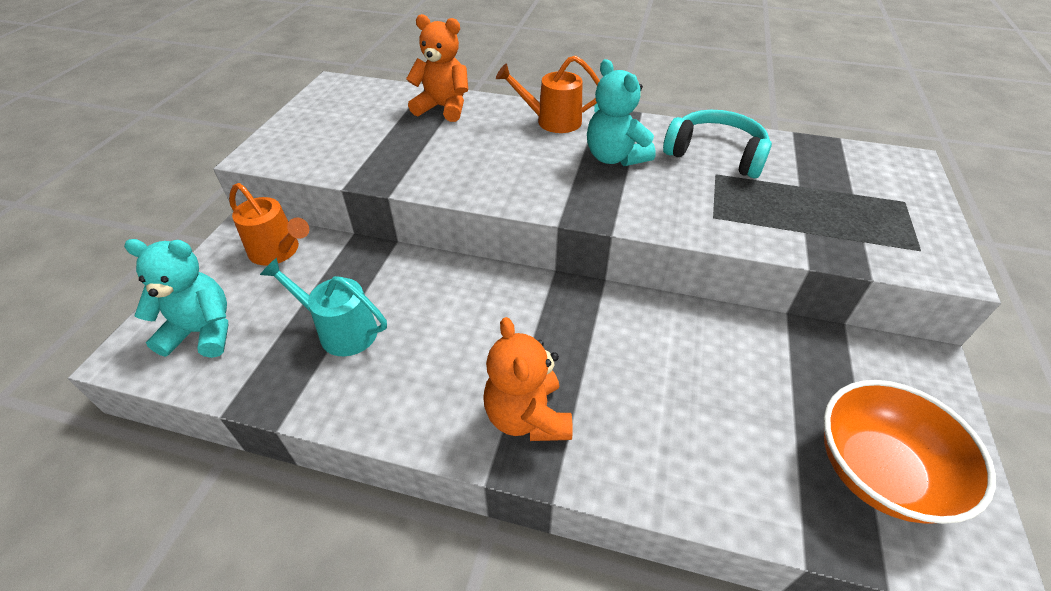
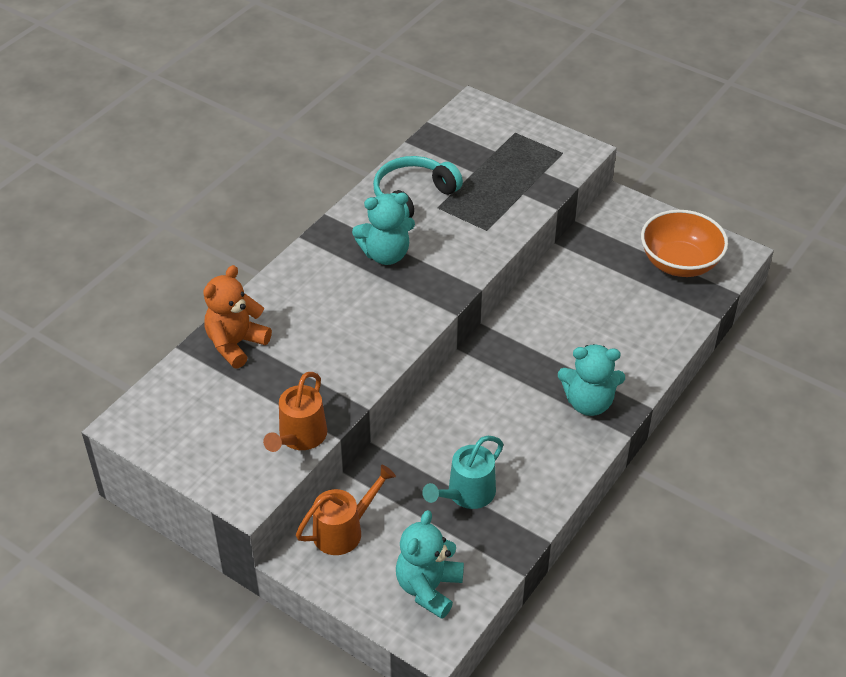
camera: 70 degrees left, 0 degrees up
(527, 417) = (588, 402): orange teddy bear -> turquoise teddy bear
(552, 121) = (306, 275): orange watering can -> orange watering can (299, 437)

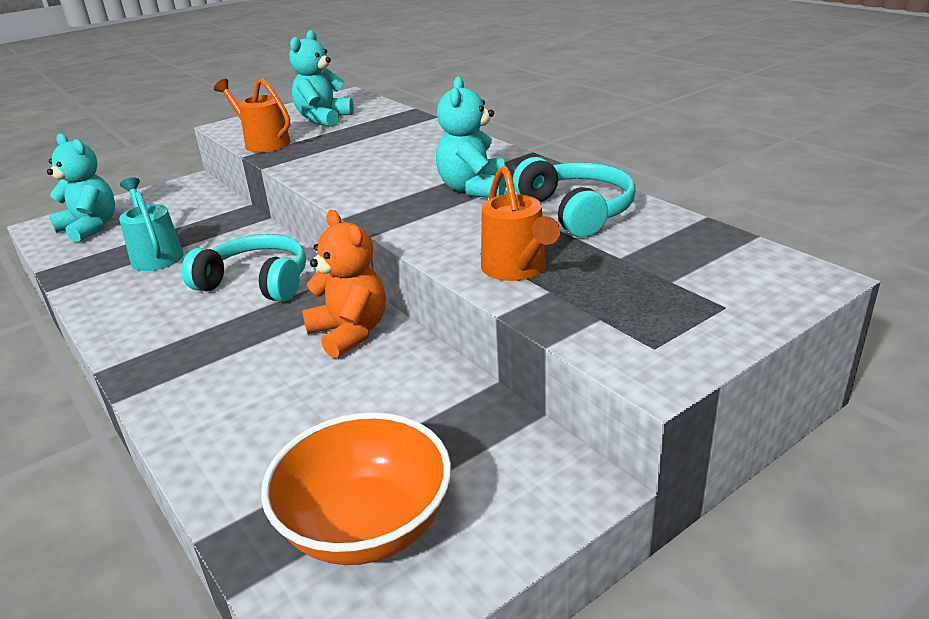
camera: 110 degrees right, 15 degrees down
(236, 344) = (397, 125): orange teddy bear -> orange teddy bear (350, 333)
(344, 530) = (192, 200): orange watering can -> orange watering can (517, 269)
(489, 399) = (256, 282): none -> turquoise headphones
(588, 402) = (177, 350): turquoise teddy bear -> turquoise teddy bear (323, 119)

